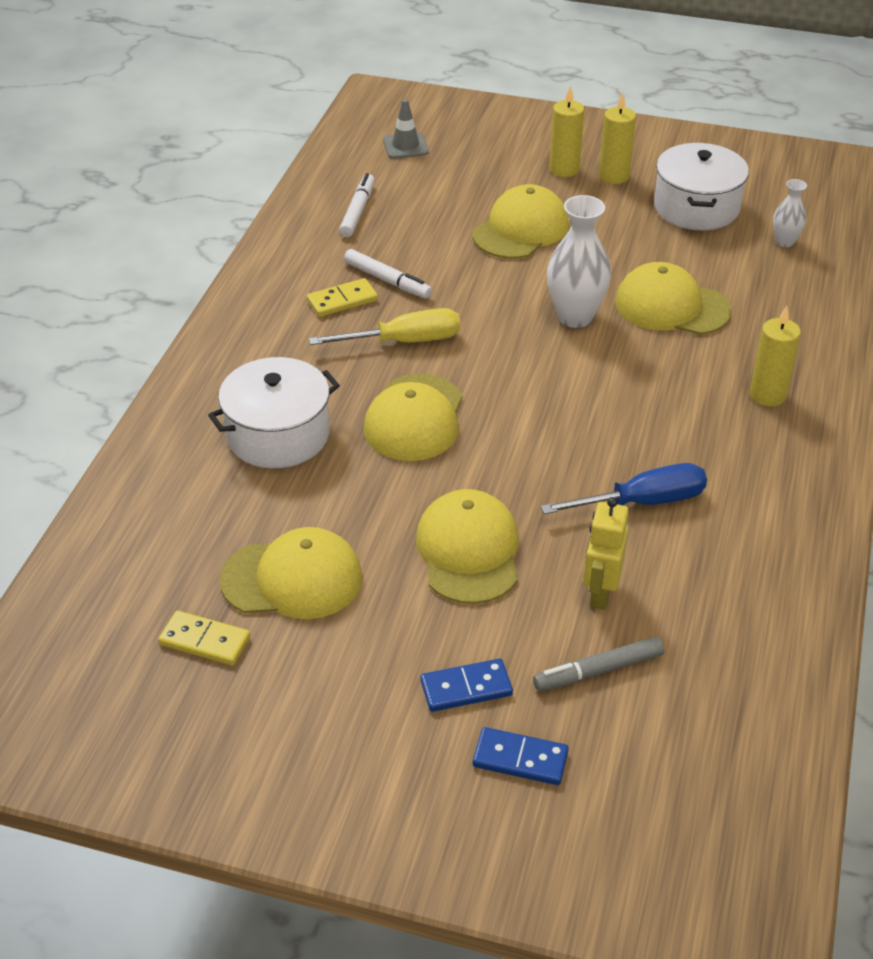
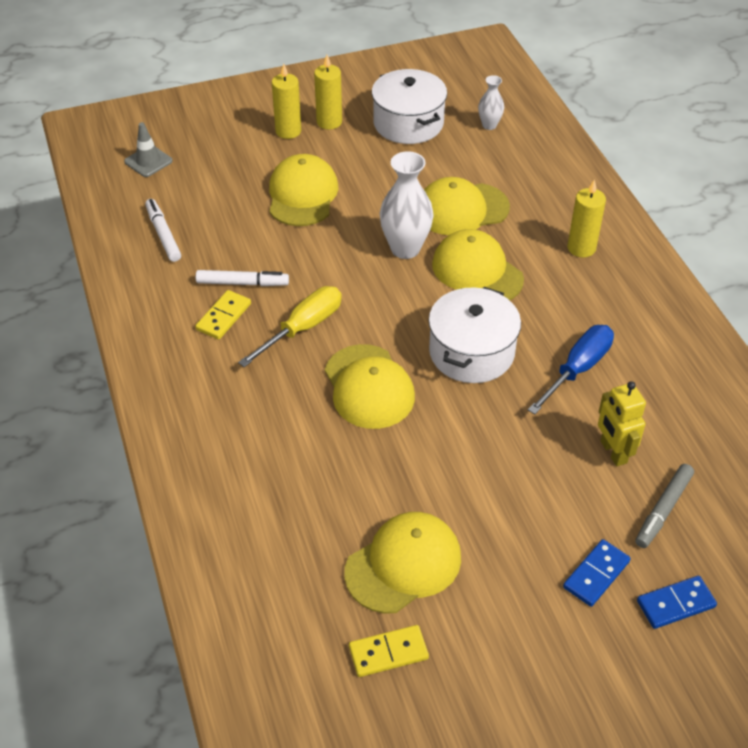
camera: 35 degrees left, 5 degrees up
(278, 435) = (281, 454): white pot -> white pot (471, 352)
(468, 551) = (502, 470): yellow cap -> yellow cap (477, 271)

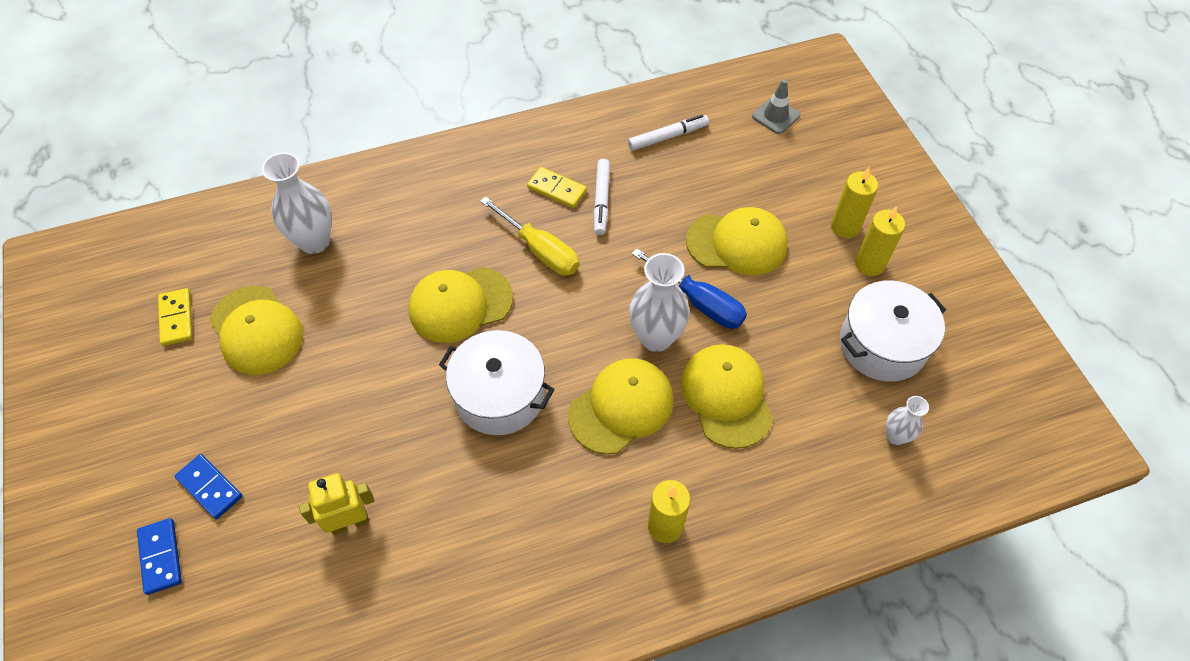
camera: 90 degrees right, 10 degrees up
(279, 525) = (314, 241): none -> white vase
(577, 369) = (467, 499): blue screwdriver -> blue screwdriver (699, 302)
(663, 510) = (269, 563): grey marker -> none

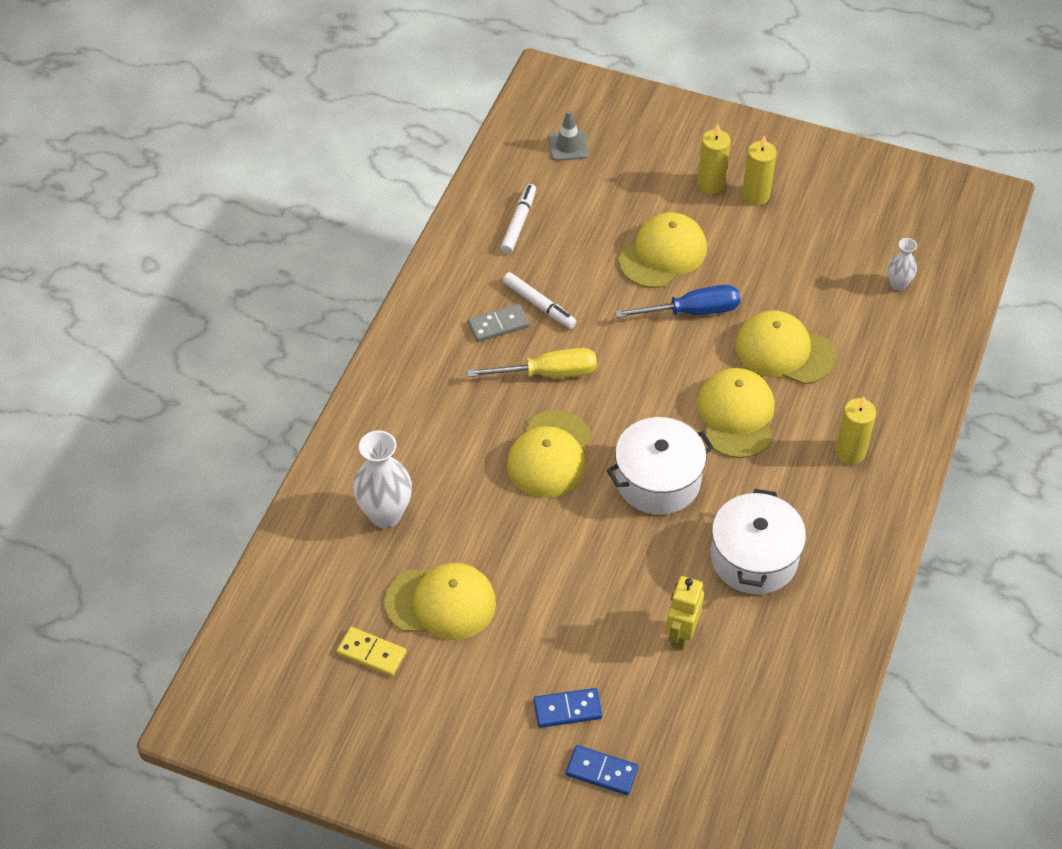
camera: 50 degrees left, 5 degrees down
(557, 189) = (498, 325): yellow domino -> grey domino
(656, 338) = (698, 357): white vase -> none
(882, 344) = (825, 238): white pot -> white pot (754, 558)

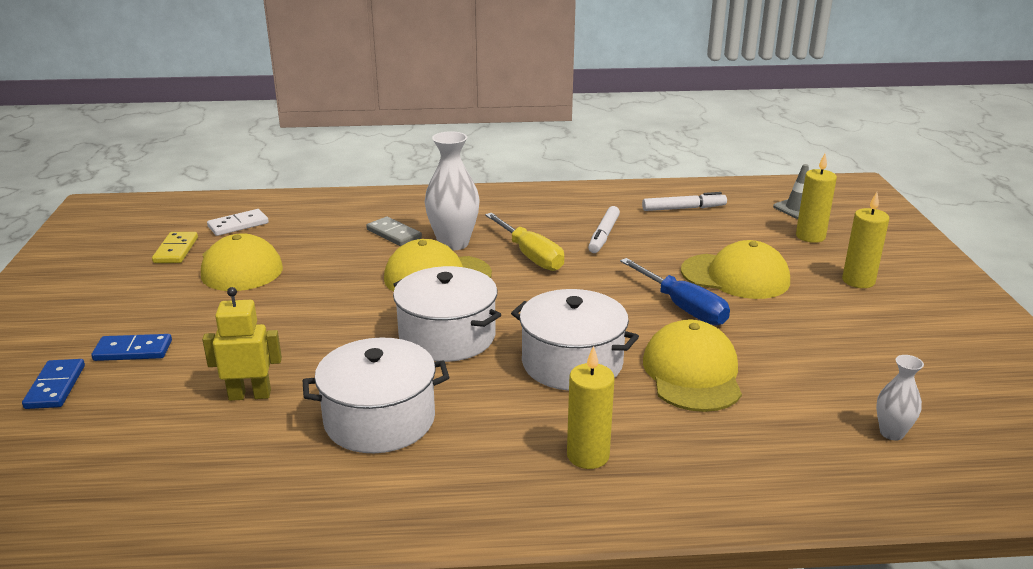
camera: 65 degrees right, 25 degrees down
(339, 588) = (238, 225): none -> white domino
(385, 514) = (323, 225): white vase -> white vase (453, 243)
(498, 325) = (562, 224): grey domino -> grey domino (394, 234)
(567, 709) = (133, 350): blue domino -> blue domino turned 60 degrees counterclockwise
(736, 415) = (572, 363): yellow cap -> white pot
(755, 195) = (881, 308): yellow candle -> yellow candle (810, 236)

